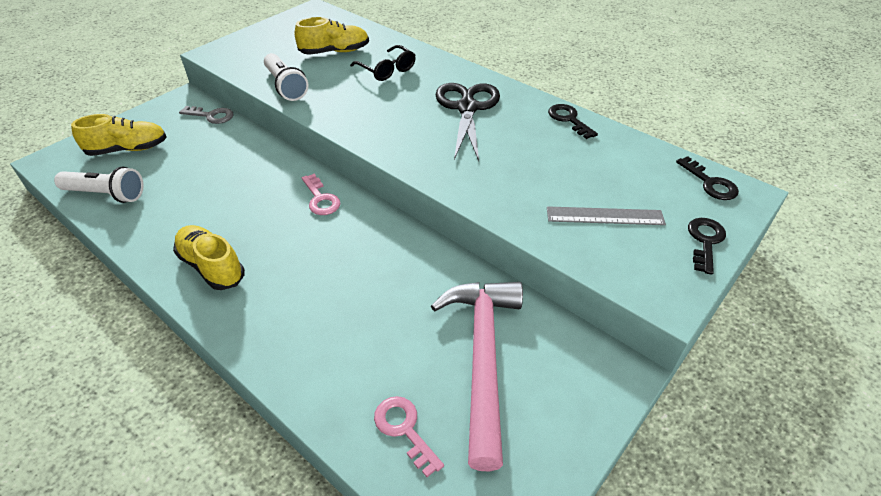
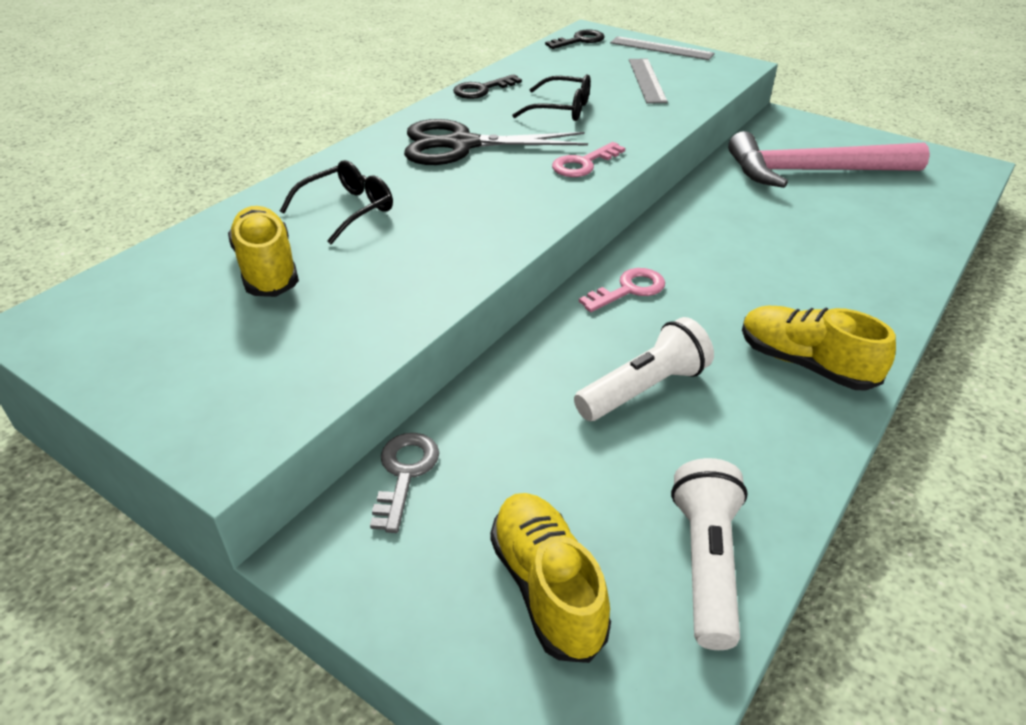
camera: 95 degrees left, 5 degrees down
(212, 266) = (805, 364): yellow shoe -> yellow shoe turned 90 degrees clockwise
(286, 86) = (398, 306): white flashlight -> white flashlight (643, 389)
(404, 429) = (913, 203): pink key -> pink key (583, 164)
(531, 157) = (561, 109): none -> black glasses
(705, 241) = (661, 48): black key -> grey ruler

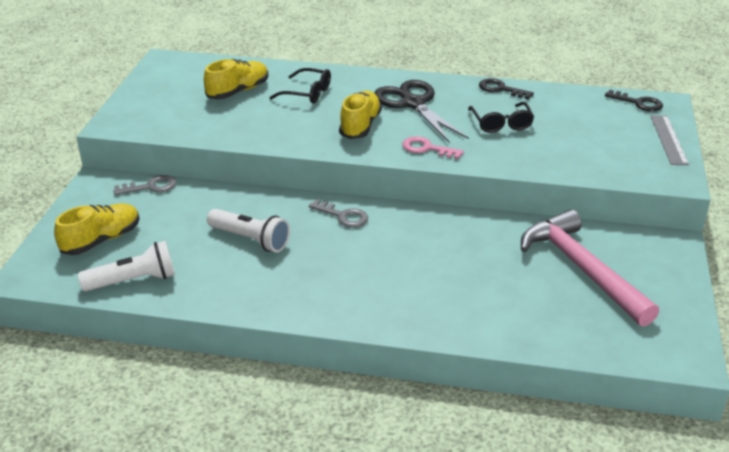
camera: 65 degrees right, 5 degrees down
(628, 290) = (343, 216): pink key -> grey key
(646, 80) = (592, 145): grey ruler -> none
(805, 364) = (310, 293): yellow shoe -> yellow shoe (360, 126)

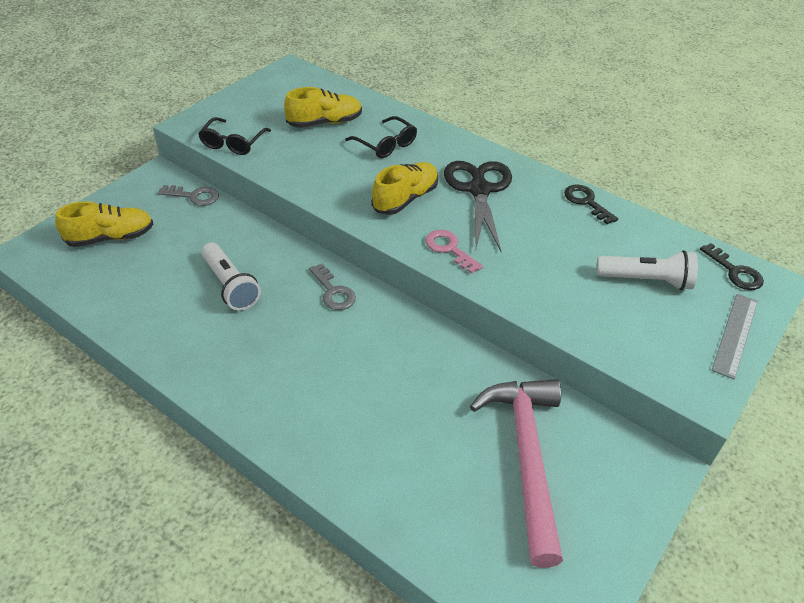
camera: 25 degrees right, 10 degrees up
(133, 280) = (100, 291): white flashlight -> white flashlight (646, 280)
(501, 123) = (553, 245): black glasses -> black glasses (233, 143)

